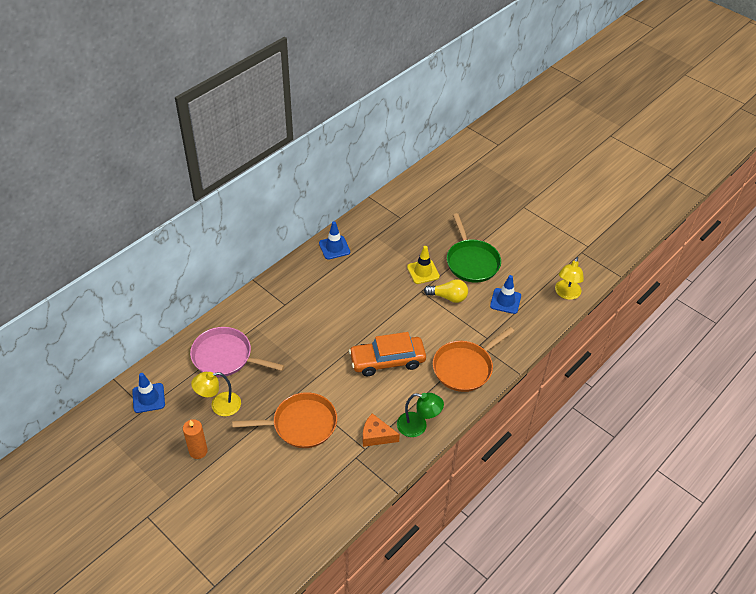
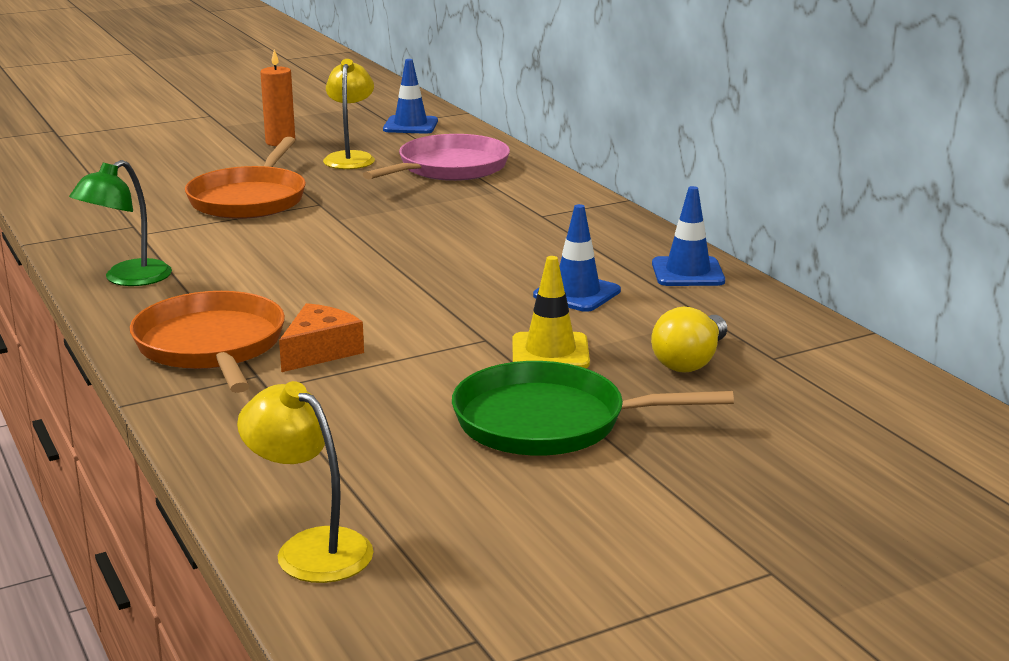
camera: 110 degrees right, 25 degrees down
(376, 436) = (154, 245): orange cheese -> orange cheese (320, 351)
(387, 361) = (314, 277): orange car -> none
(448, 297) = (441, 367): yellow light bulb -> yellow light bulb (690, 361)
(505, 301) = (366, 439): blue traffic cone -> blue traffic cone (577, 293)

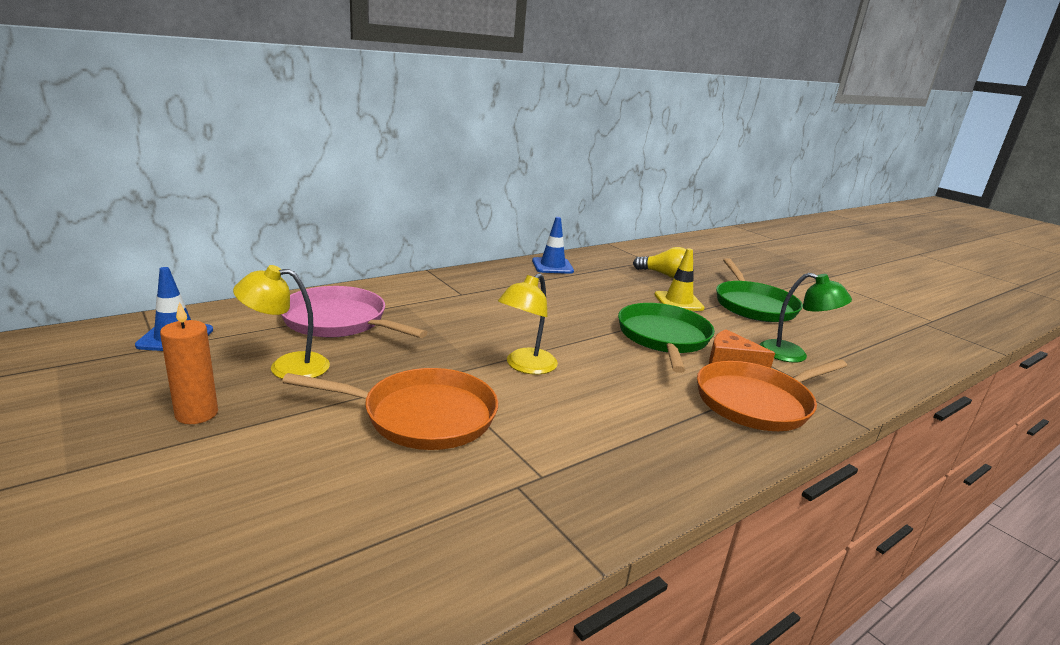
camera: 100 degrees left, 0 degrees up
(127, 279) = (664, 463): green lamp -> green lamp (793, 355)
(310, 548) = (919, 355): yellow lamp -> yellow lamp (525, 366)
(403, 319) = (663, 338): none -> green pan
(577, 293) = (596, 292): blue traffic cone -> none

